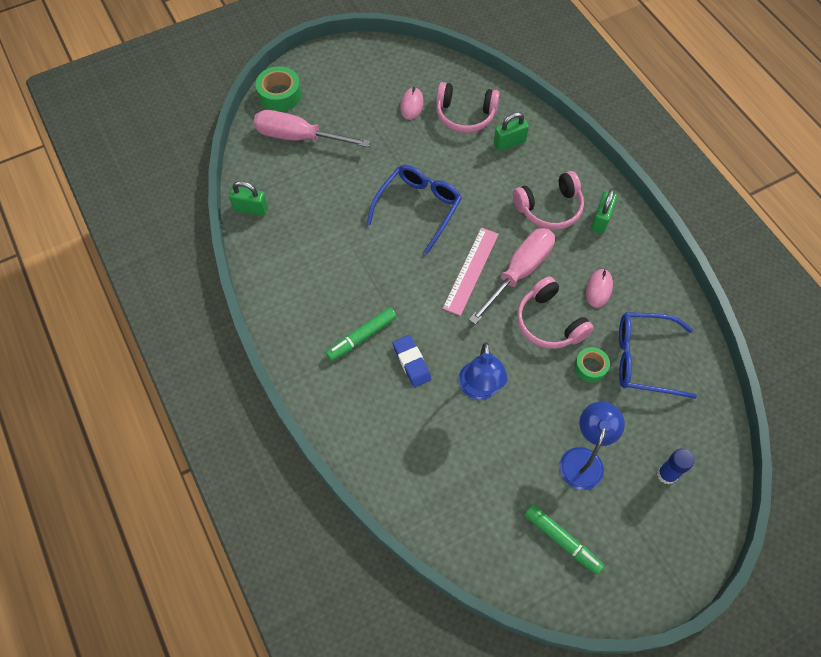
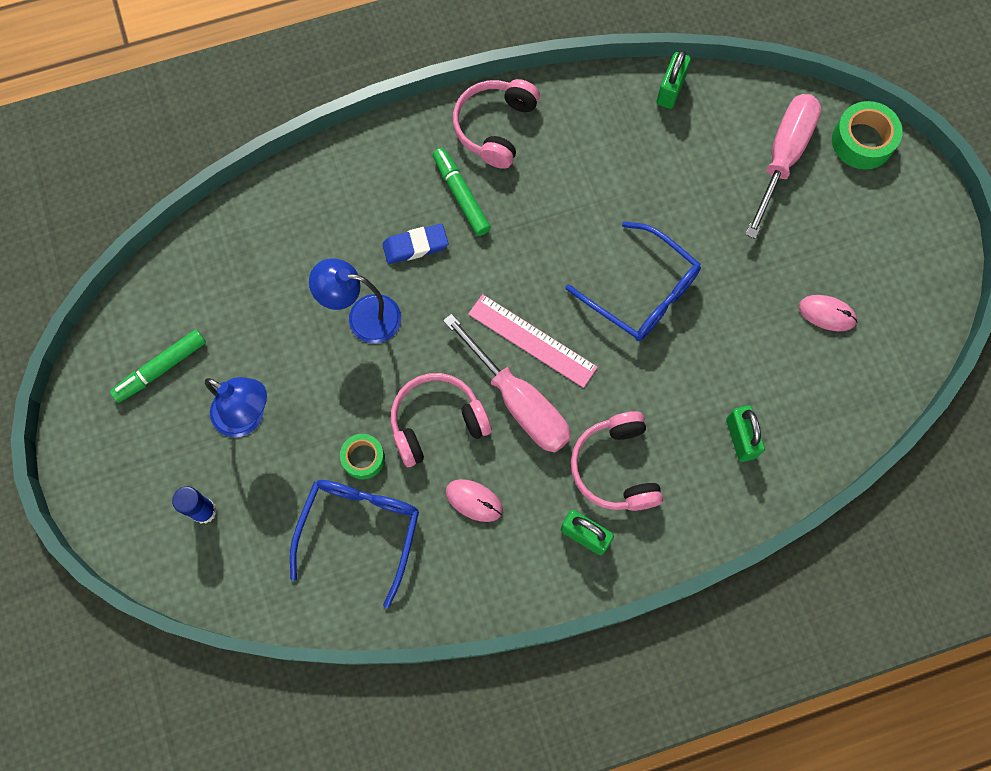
camera: 100 degrees right, 10 degrees up
(465, 115) = (799, 385): pink headphones -> pink headphones (495, 127)

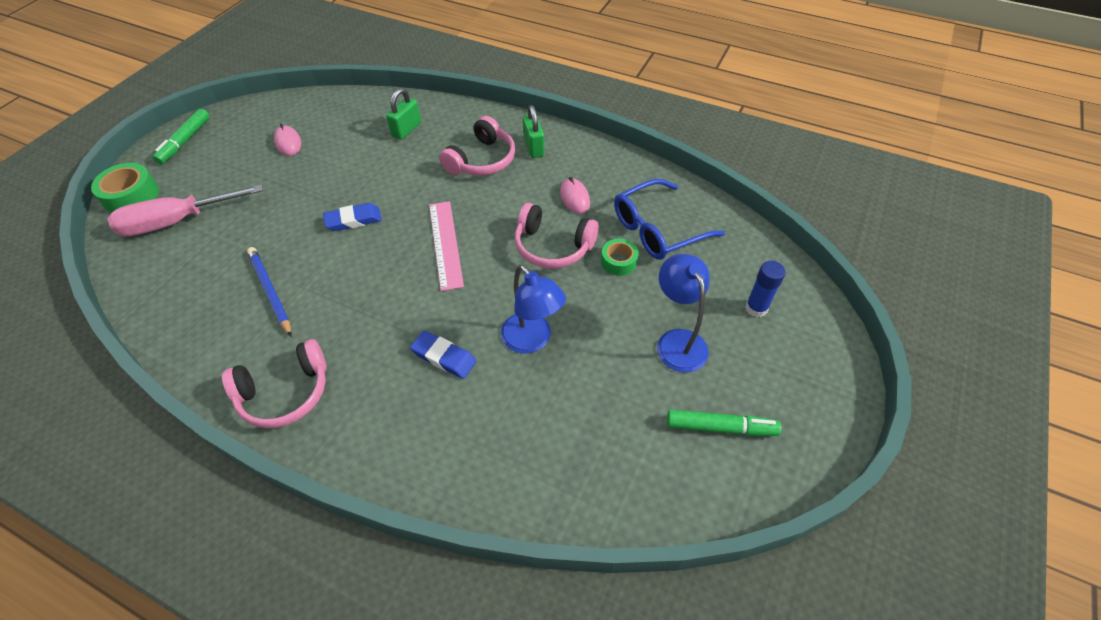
camera: 135 degrees left, 20 degrees down
(461, 195) = (372, 364): green marker -> green marker (185, 141)
(518, 401) = (493, 222): pink screwdriver -> none
(613, 176) = (270, 291): none -> blue pencil
(641, 291) = (353, 220): blue glasses -> blue eraser
(670, 90) = (156, 313): green padlock -> none

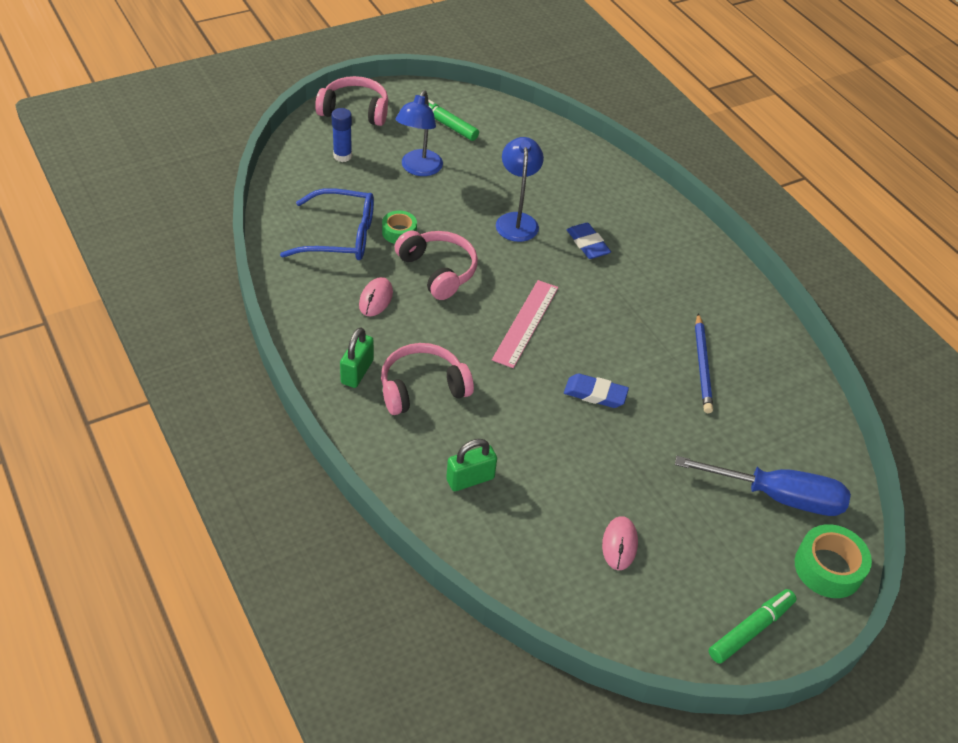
camera: 150 degrees left, 5 degrees down
(177, 221) = (777, 496): pink screwdriver -> blue screwdriver
(285, 393) = (716, 282): pink headphones -> pink headphones (355, 110)

